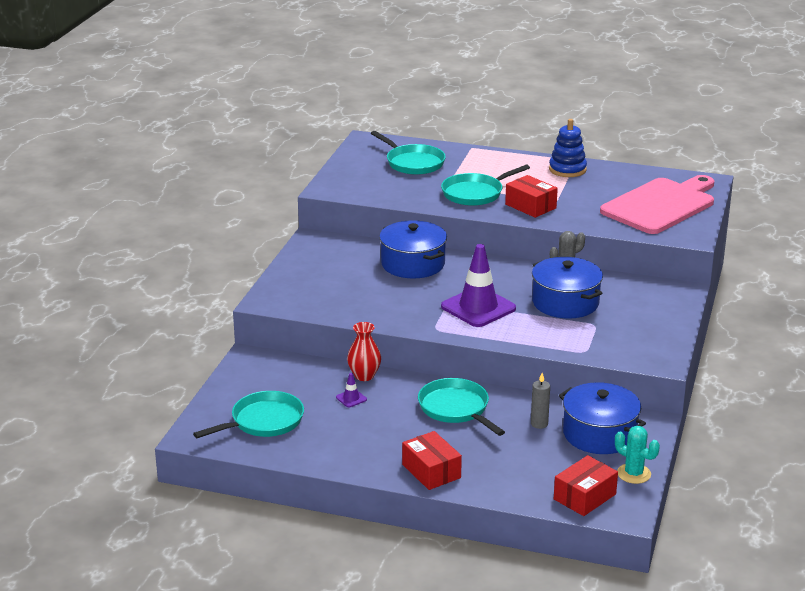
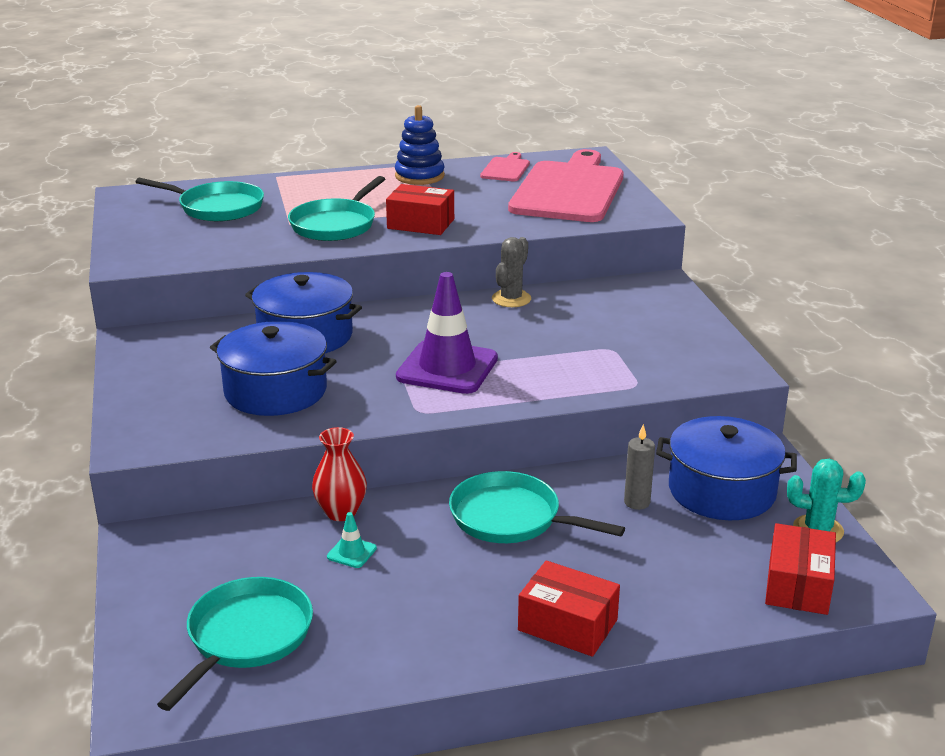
camera: 30 degrees left, 0 degrees up
(351, 398) = (351, 552): purple traffic cone -> turquoise traffic cone
(565, 302) = (548, 332): blue pot -> blue pot (275, 391)
(634, 177) = (506, 169): none -> pink cutting board

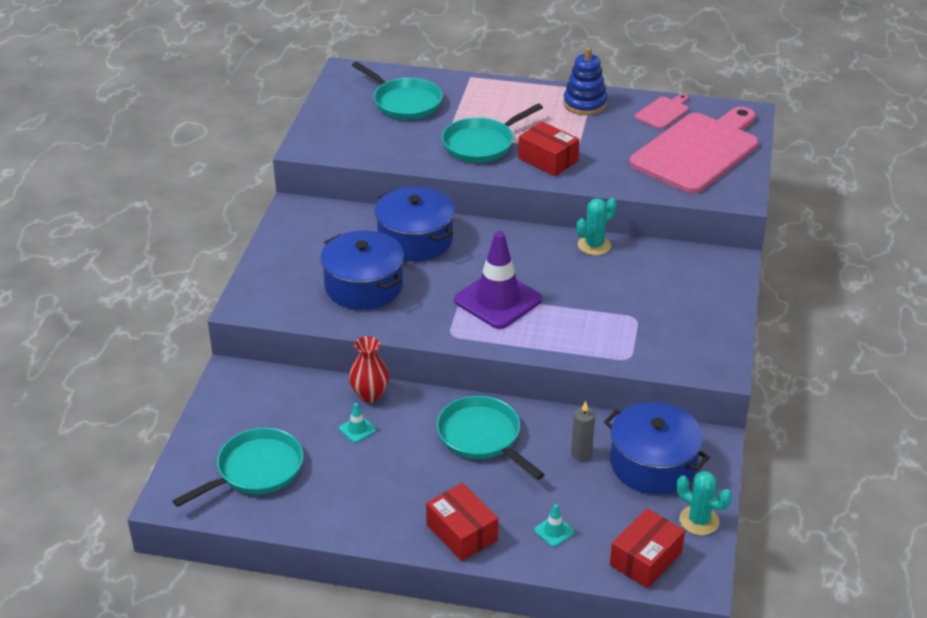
camera: 25 degrees right, 10 degrees up
(511, 299) = (594, 245): grey cactus -> turquoise cactus
(673, 589) = (554, 531): none -> turquoise traffic cone

